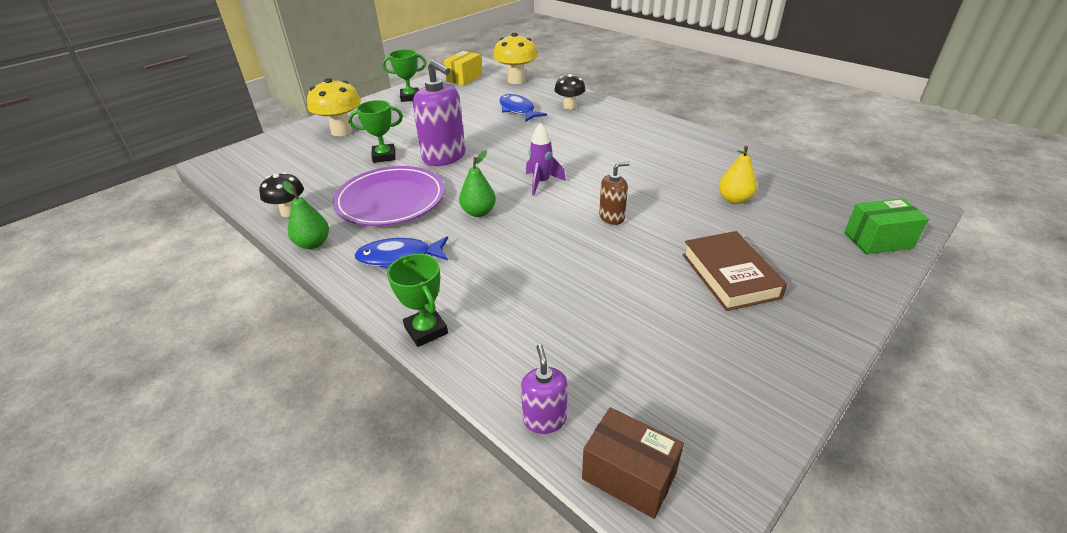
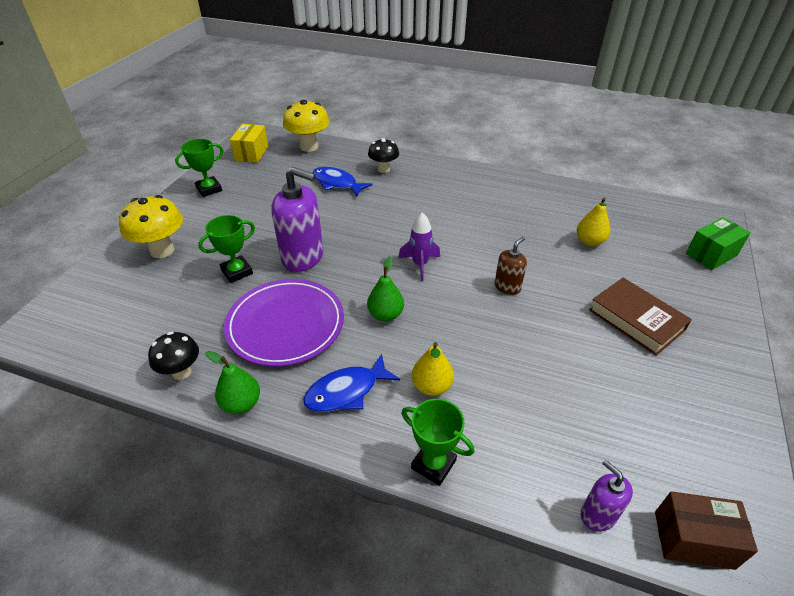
camera: 25 degrees left, 5 degrees up
(474, 274) = (431, 386): none -> yellow pear

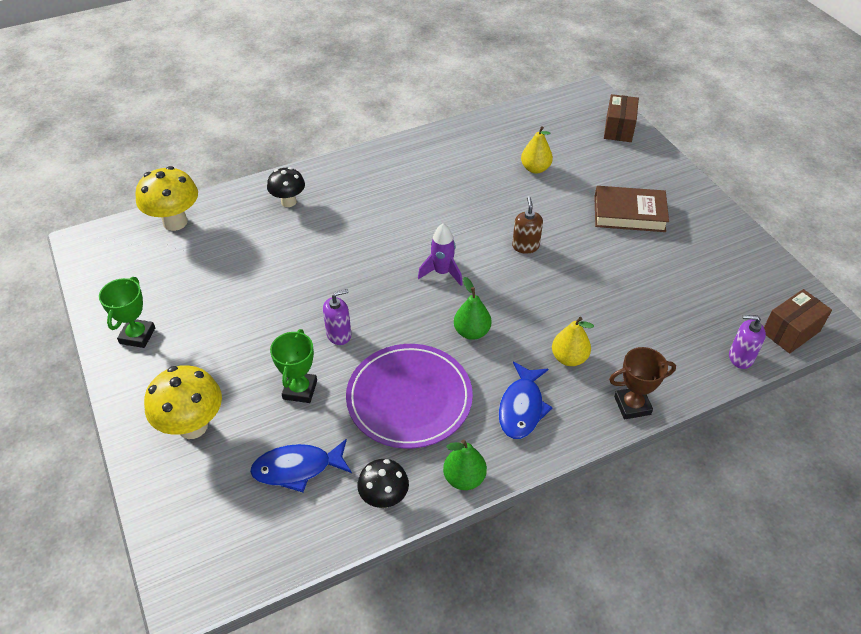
camera: 45 degrees left, 5 degrees up
(252, 153) = (120, 267): yellow box -> none
(303, 257) = (339, 334): purple soap dispenser -> purple soap dispenser, size x0.53
(337, 183) = (265, 244): blue fish -> blue fish (297, 468)
(433, 464) = (632, 405): green trophy -> brown trophy
(711, 254) = (619, 129): green box -> brown box

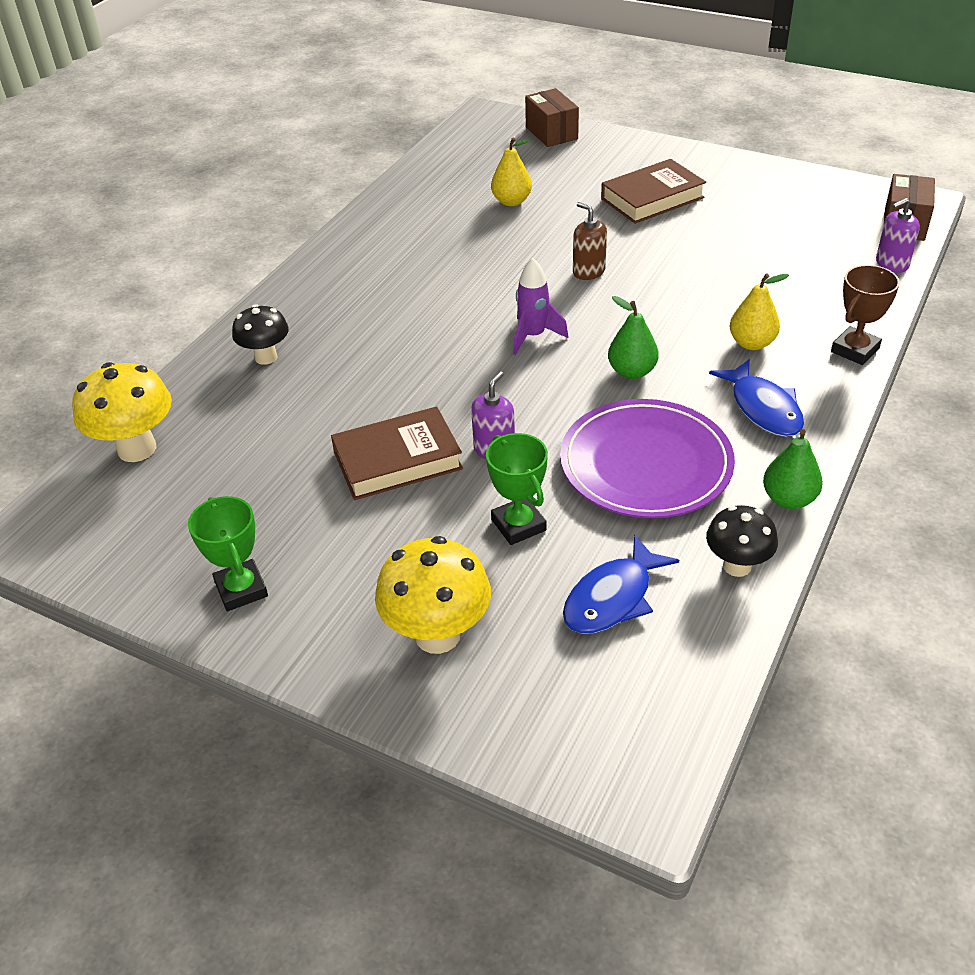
camera: 35 degrees left, 5 degrees down
(284, 308) = (397, 460): none -> brown book

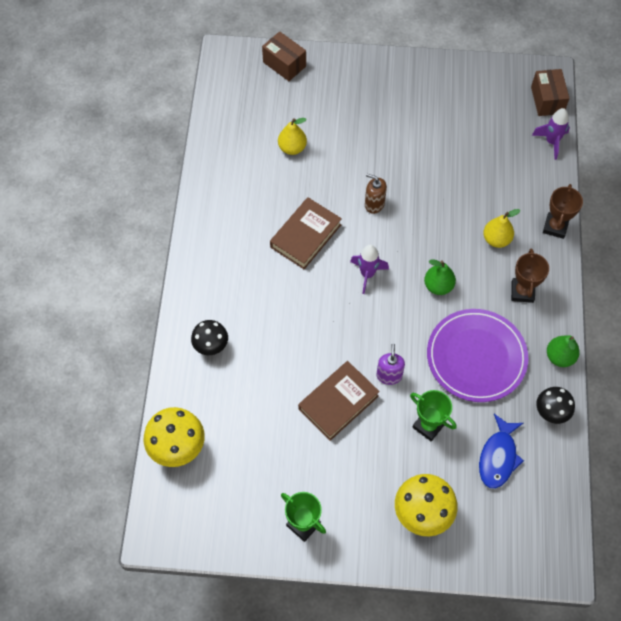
camera: 25 degrees left, 20 degrees up
(652, 198) = (383, 118): brown book -> brown book (305, 236)
(763, 408) = (522, 292): blue fish -> brown trophy
(891, 264) = (551, 142): purple soap dispenser -> purple rocket

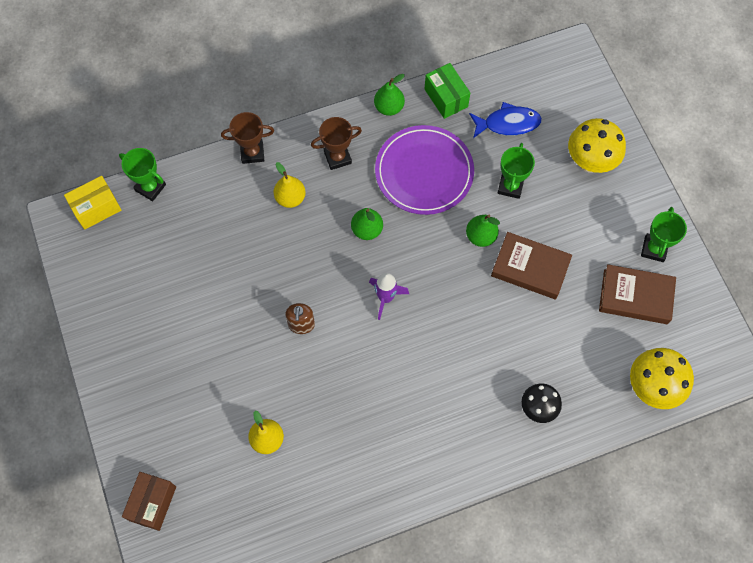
camera: 115 degrees left, 5 degrees up
(305, 236) = (371, 375): brown book -> brown book (635, 296)
(389, 375) = (480, 236): purple soap dispenser -> green pear
(547, 100) = (96, 208): brown box -> yellow box
(550, 413) = (446, 98): black mushroom -> green box
(551, 142) = (150, 187): purple rocket -> green trophy

